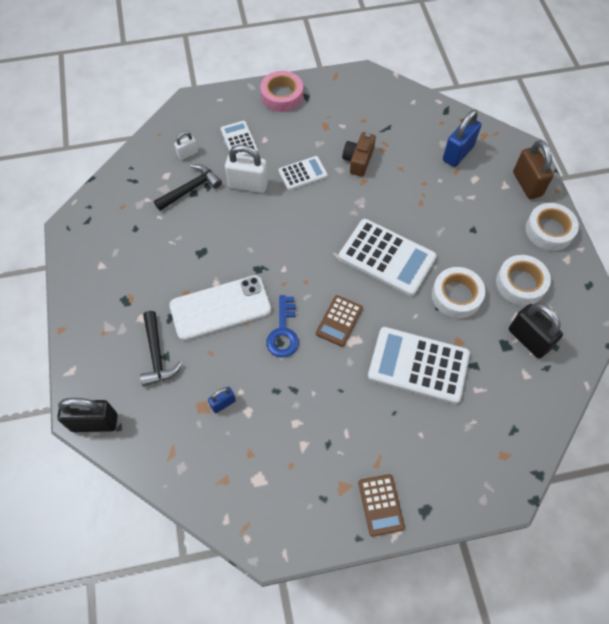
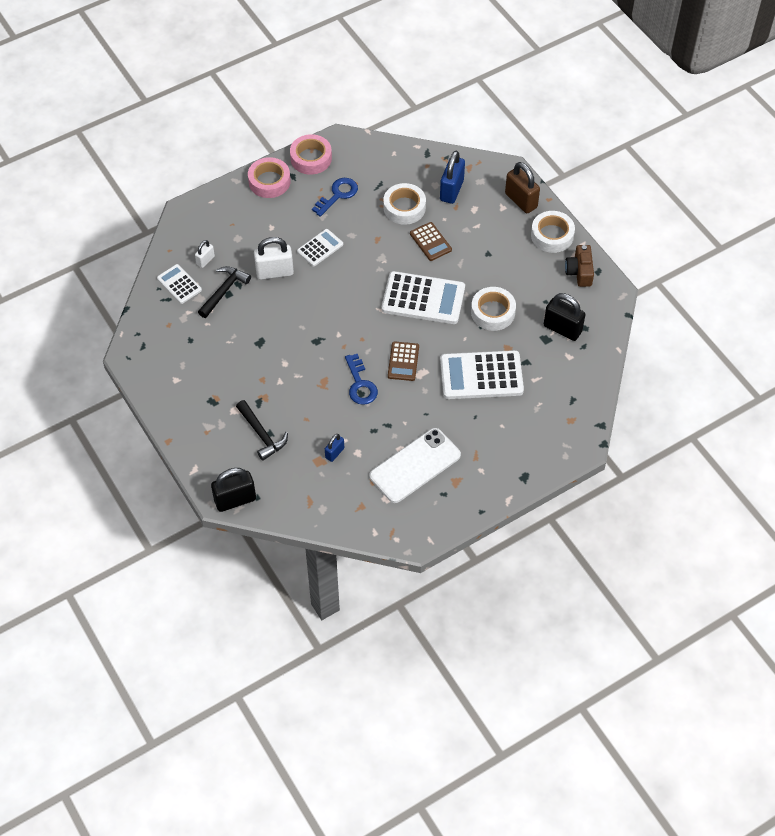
camera: 20 degrees left, 5 degrees down
(220, 308) = (298, 382): white phone -> white phone (415, 465)
(239, 140) = (248, 235): white calculator -> white calculator (179, 284)
(330, 85) = (311, 158): none -> pink tape
(342, 126) = (338, 195): none -> blue key
(358, 160) = (365, 221): brown camera -> brown camera (579, 272)
(381, 505) = (489, 484): brown calculator -> brown calculator (430, 242)
(520, 283) = (542, 286): white tape -> white tape (404, 207)

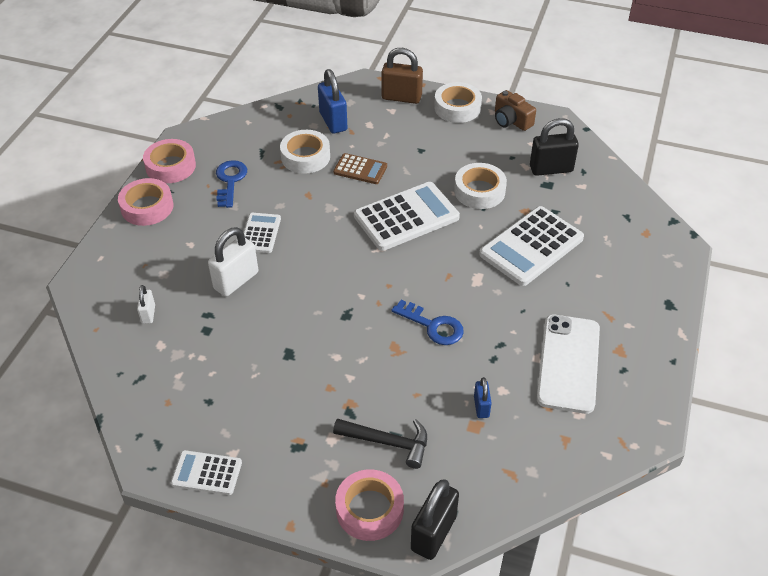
camera: 40 degrees left, 10 degrees down
(179, 284) = (140, 355): white calculator -> white calculator (207, 473)
(215, 463) = (369, 509): none -> pink tape
(224, 291) = (199, 330): black hammer -> none
(403, 361) = (450, 279): brown calculator -> none

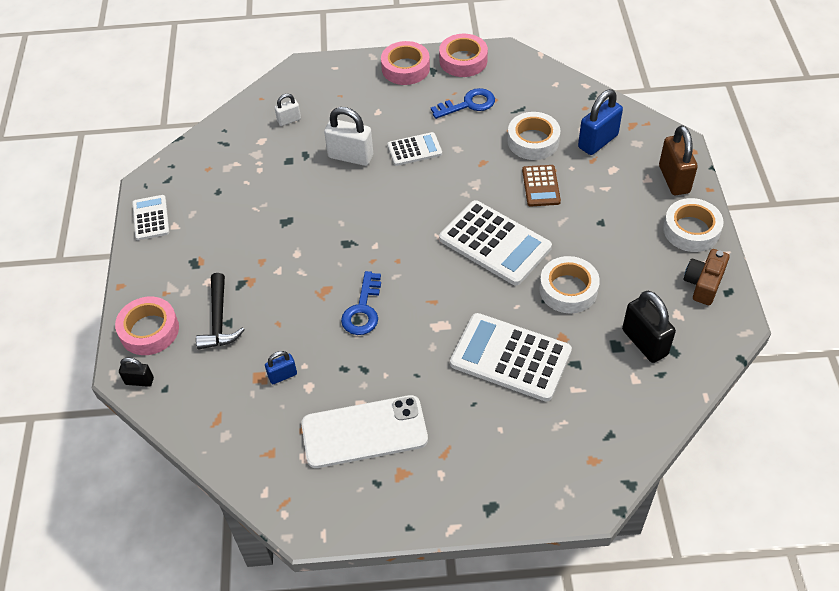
camera: 70 degrees right, 5 degrees up
(433, 533) = (139, 381): black padlock -> black padlock, size x0.54

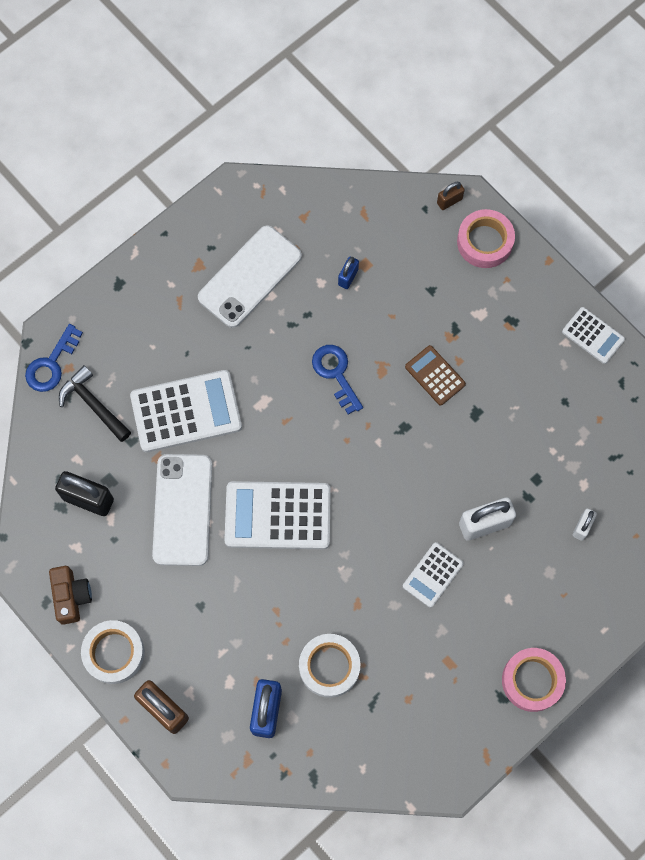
camera: 140 degrees right, 20 degrees up
(139, 381) = (449, 201): black padlock -> brown padlock
(219, 320) = (440, 287): black hammer -> black hammer (93, 404)
(463, 60) = (483, 736): pink tape -> none
(468, 104) = (428, 673): blue key -> blue key (51, 364)
(541, 186) = (282, 612): brown calculator -> brown calculator (435, 375)
(568, 289) = (182, 510): white tape -> white phone

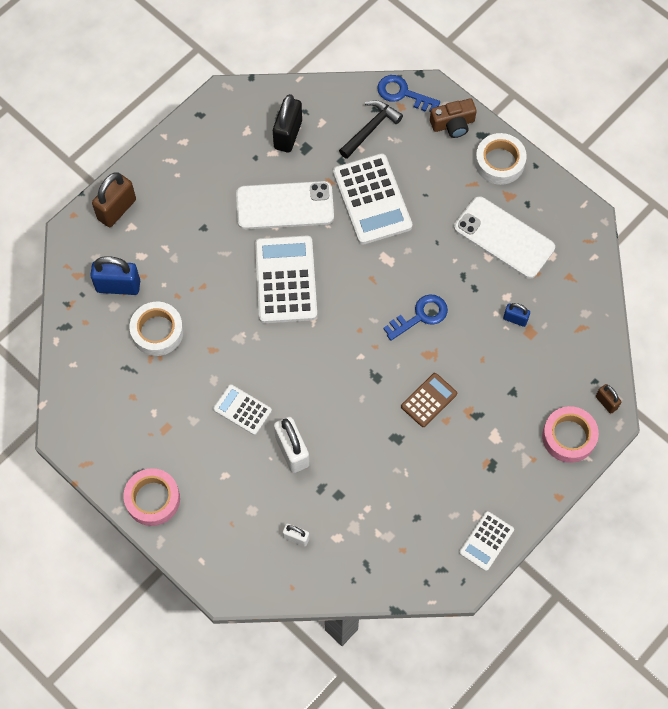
camera: 85 degrees right, 5 degrees down
(71, 596) = (205, 132): brown camera -> brown camera (453, 124)
(114, 653) = (161, 168): white tape -> white tape (499, 162)

